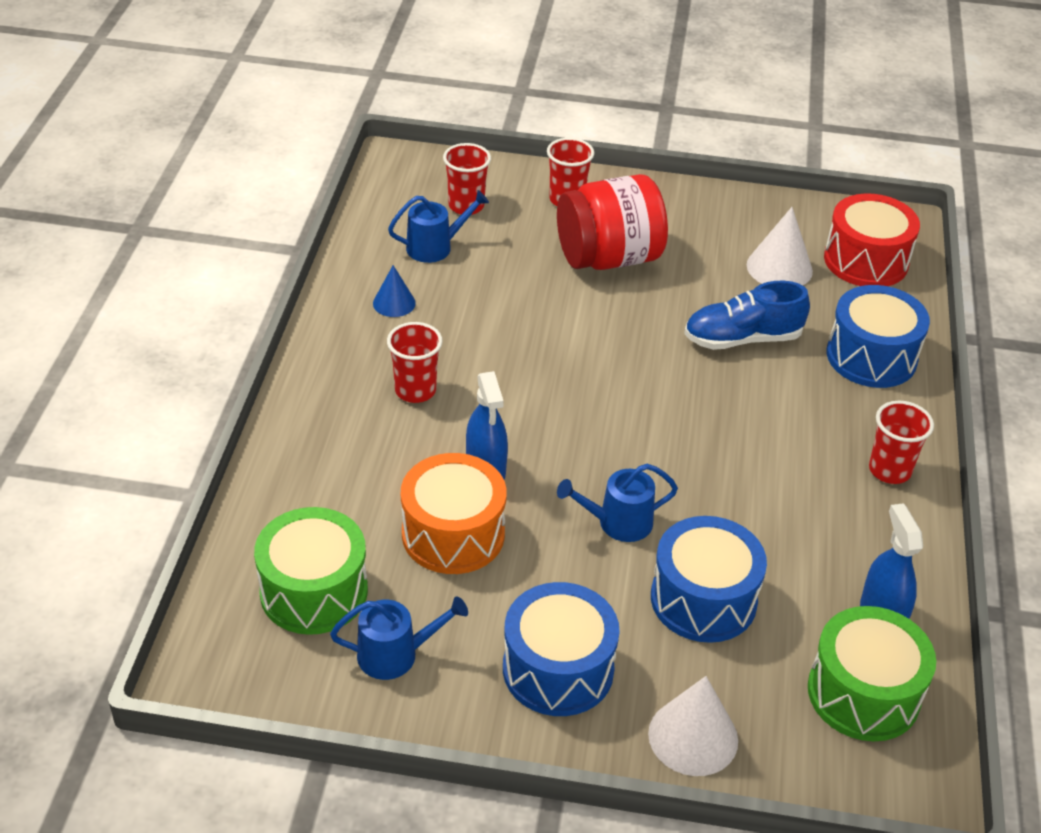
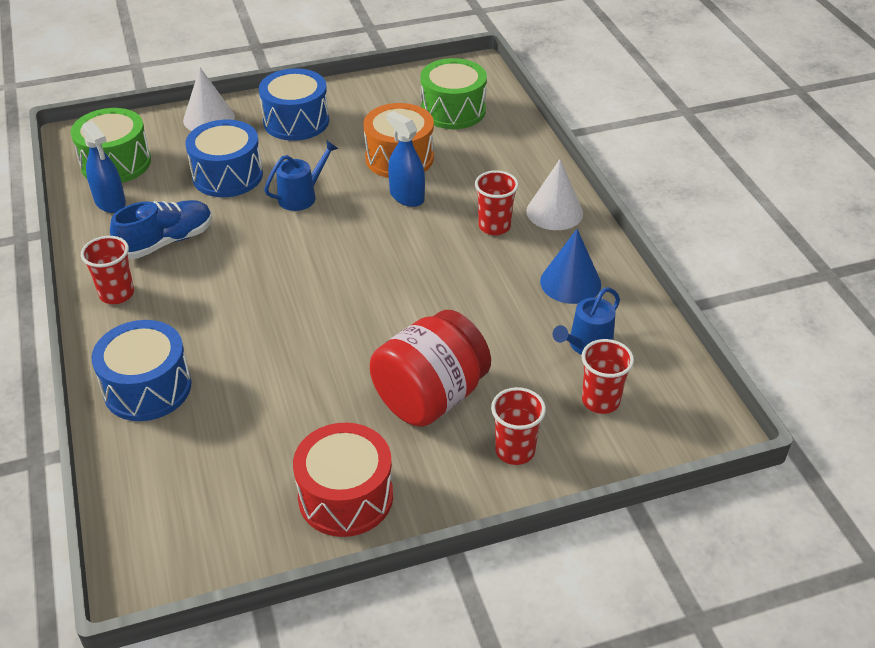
camera: 155 degrees right, 0 degrees up
(394, 303) = (570, 282): blue cone -> blue cone, size x1.62
(395, 654) = (387, 101): blue watering can -> none
(742, 339) = (270, 361): blue shoe -> blue shoe (167, 241)
(779, 268) = (262, 454): white cone -> white cone (554, 212)
(866, 260) = (173, 503): red drum -> red drum (345, 496)

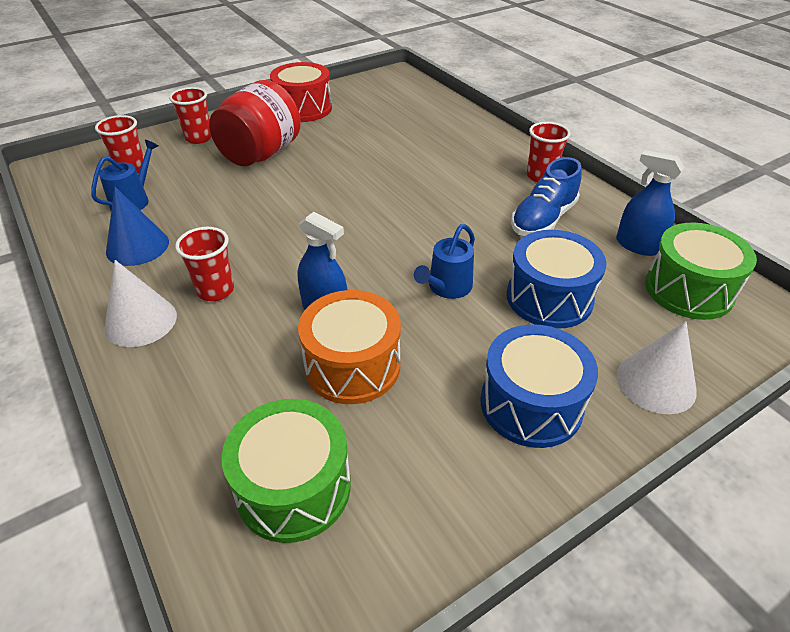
camera: 165 degrees right, 0 degrees up
(147, 388) = (461, 132): blue drum -> none

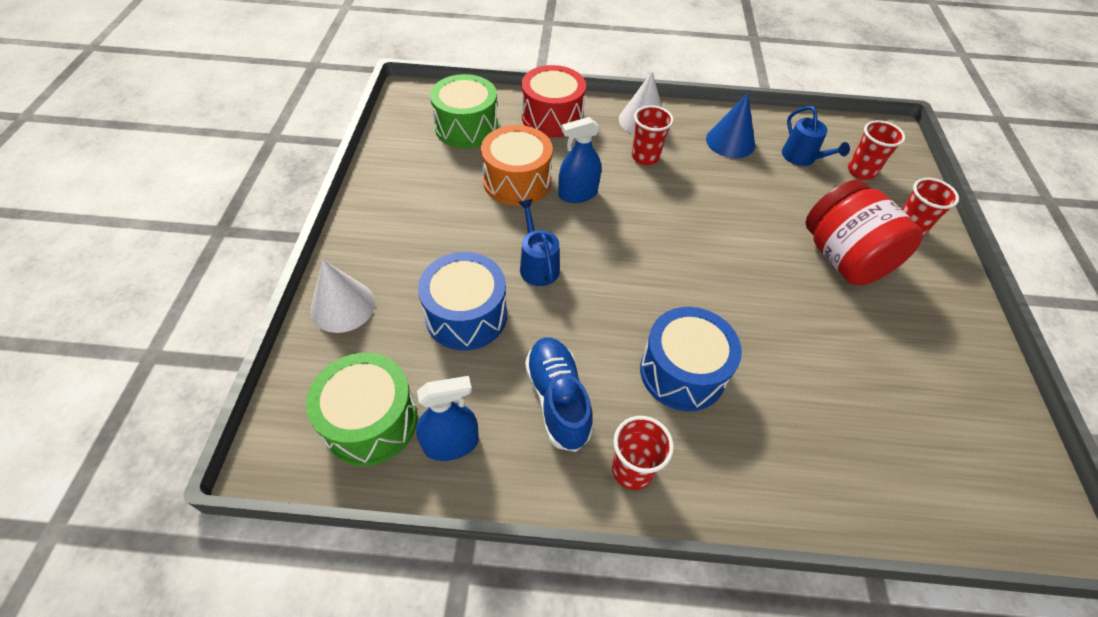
camera: 125 degrees right, 10 degrees up
(303, 108) = (952, 344): red drum -> red drum (552, 117)
(531, 404) = (405, 234): blue drum -> blue drum (682, 372)

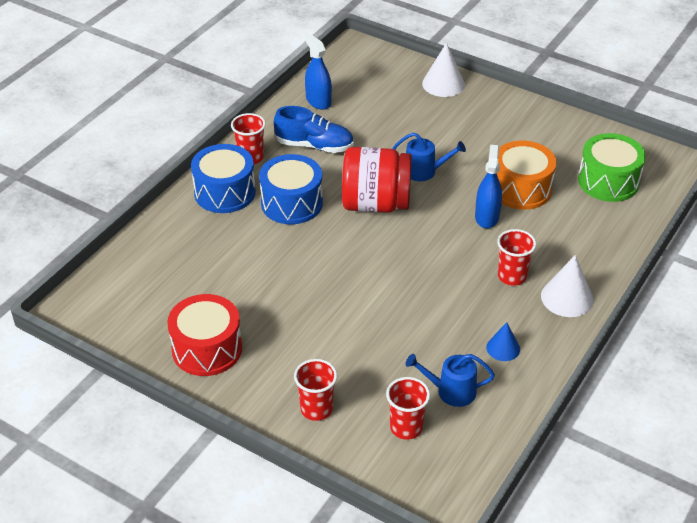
camera: 120 degrees right, 10 degrees down
(371, 421) = (353, 79): green drum -> none
(451, 443) = (318, 101): blue spray bottle -> blue spray bottle turned 135 degrees clockwise
(466, 315) = (402, 128): blue drum -> blue drum (225, 192)
(552, 117) = (600, 238): red drum -> red drum (207, 349)
(730, 142) = (503, 348): blue cone -> blue cone, size x0.62
(843, 258) = (318, 342): red jar -> red jar (376, 204)

